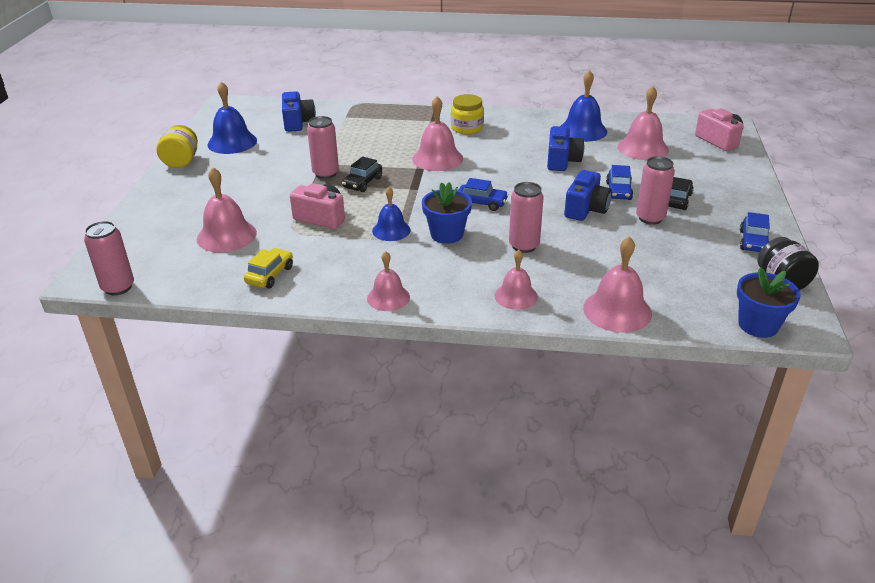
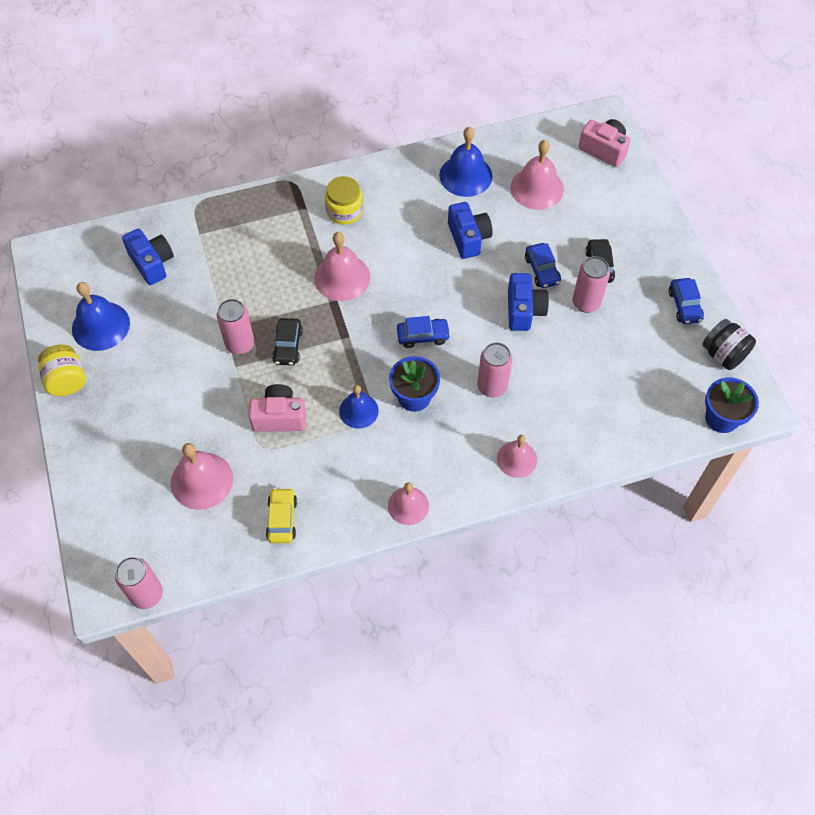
camera: 25 degrees left, 25 degrees up
(617, 310) = (607, 444): pink bell -> none

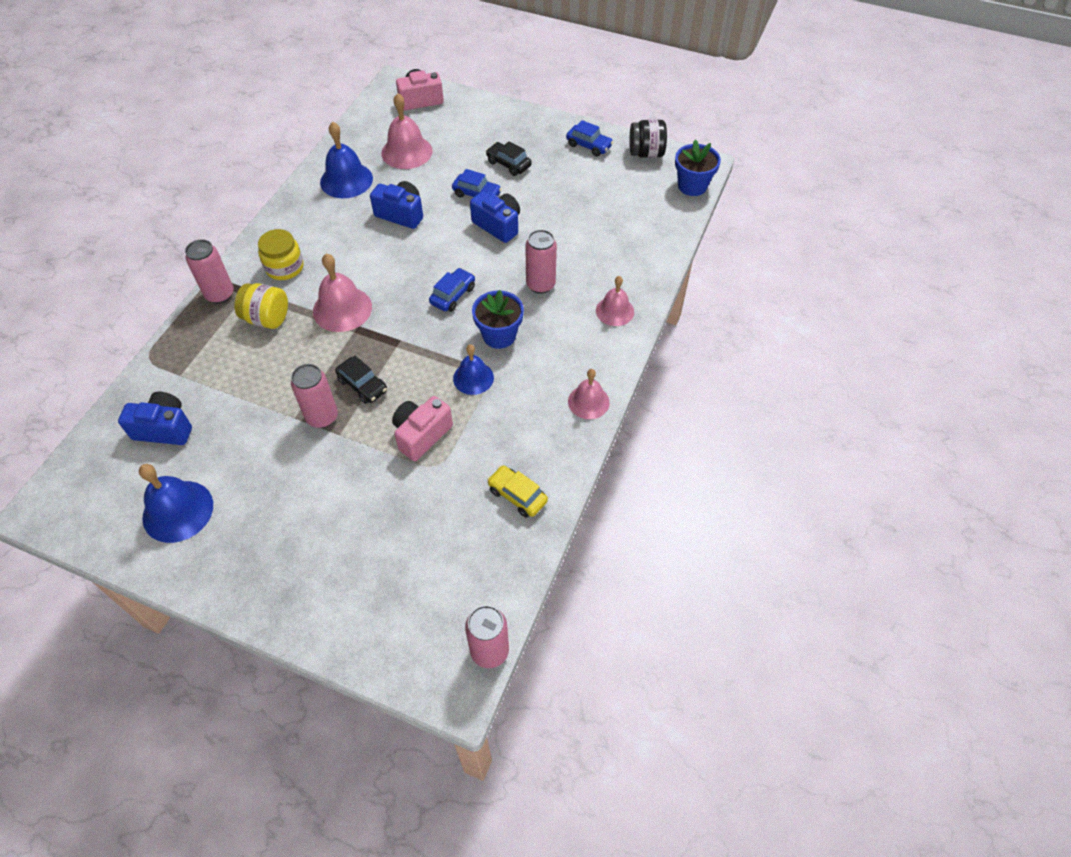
camera: 50 degrees left, 5 degrees down
(67, 380) = (201, 577): yellow jar -> yellow jar (267, 318)
(201, 480) = (421, 532): pink bell -> none
(586, 303) = (530, 190): pink can -> pink can (220, 294)

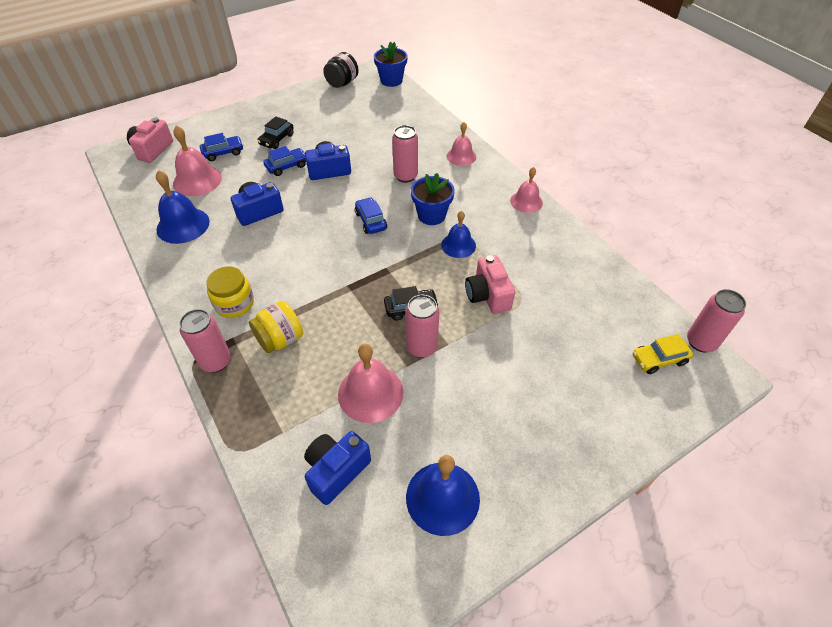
camera: 55 degrees left, 5 degrees down
(342, 309) = (320, 287): pink bell -> pink bell (370, 393)
(508, 164) = (277, 139): black car -> black car turned 45 degrees counterclockwise
(517, 495) = (579, 269): yellow car -> yellow car (659, 359)
(589, 146) = (306, 100): blue car -> blue car (223, 153)

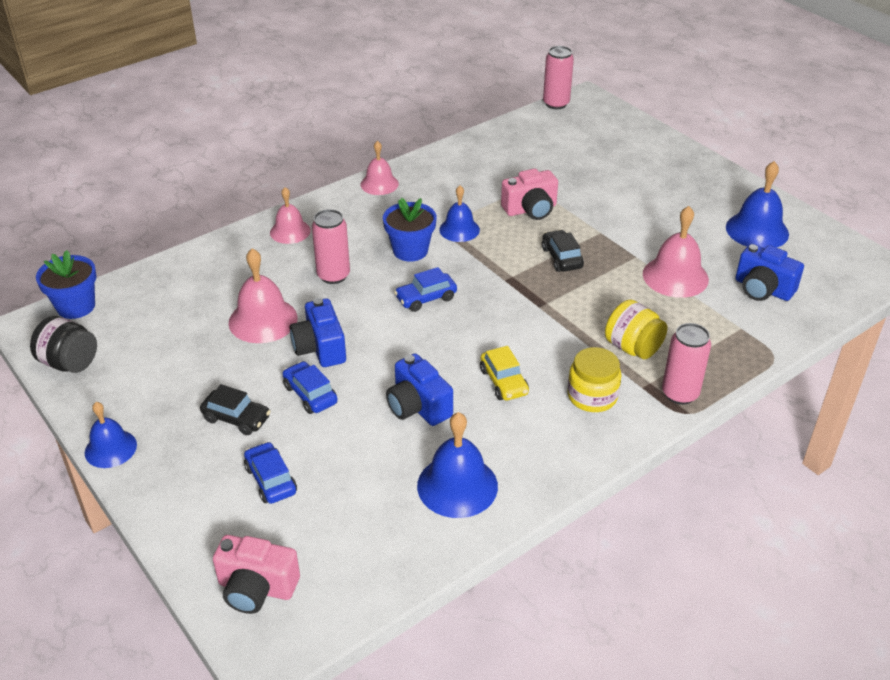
camera: 95 degrees left, 10 degrees down
(197, 180) = (347, 496): pink bell -> pink bell (263, 320)
(270, 101) = (110, 448): none -> blue bell
(421, 347) = (610, 248): pink can -> none
(659, 359) = (581, 124): yellow car -> yellow car (504, 382)

